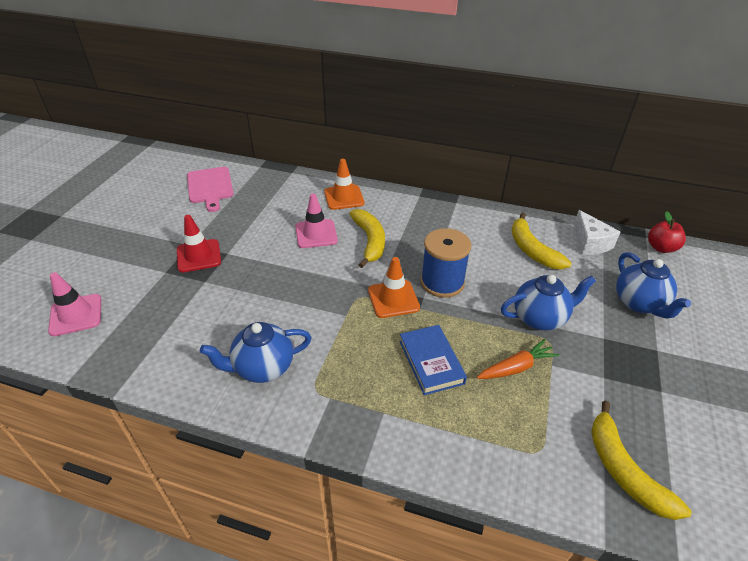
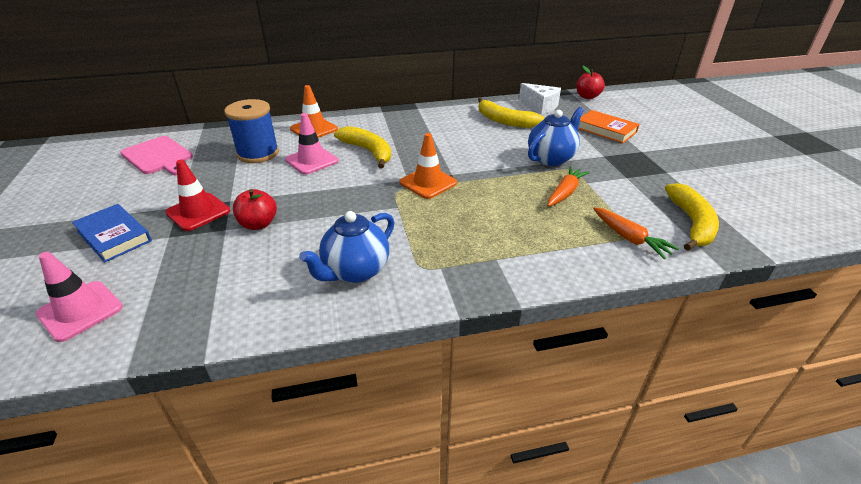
camera: 30 degrees left, 5 degrees down
(230, 286) = (258, 224): none -> red apple
(431, 362) = (500, 212): blue book -> blue book (114, 236)
(442, 282) = (457, 160): blue spool -> blue spool (258, 153)
(534, 455) = (630, 238): none -> orange carrot
(624, 470) = (691, 223): yellow banana -> yellow banana turned 120 degrees counterclockwise
(639, 303) = (605, 130): blue teapot -> orange book

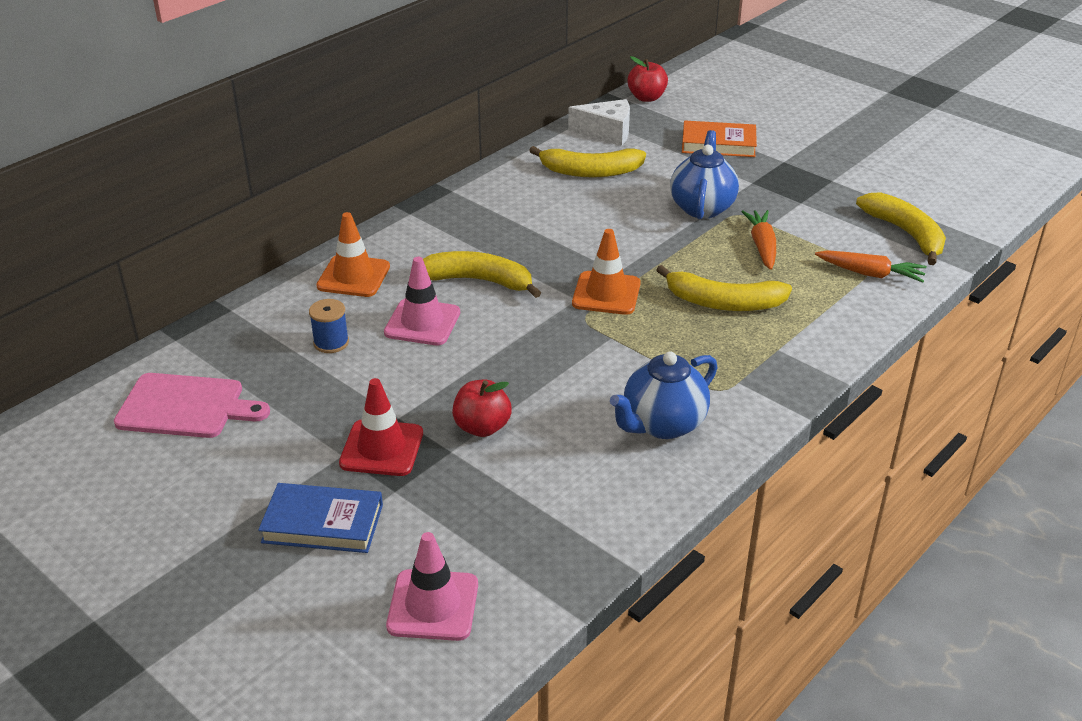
camera: 35 degrees left, 0 degrees up
(258, 153) = (331, 342): blue spool -> blue spool, size x0.53
(355, 271) = (662, 424): blue teapot -> blue teapot turned 45 degrees clockwise
(495, 215) = (724, 303): none -> yellow banana

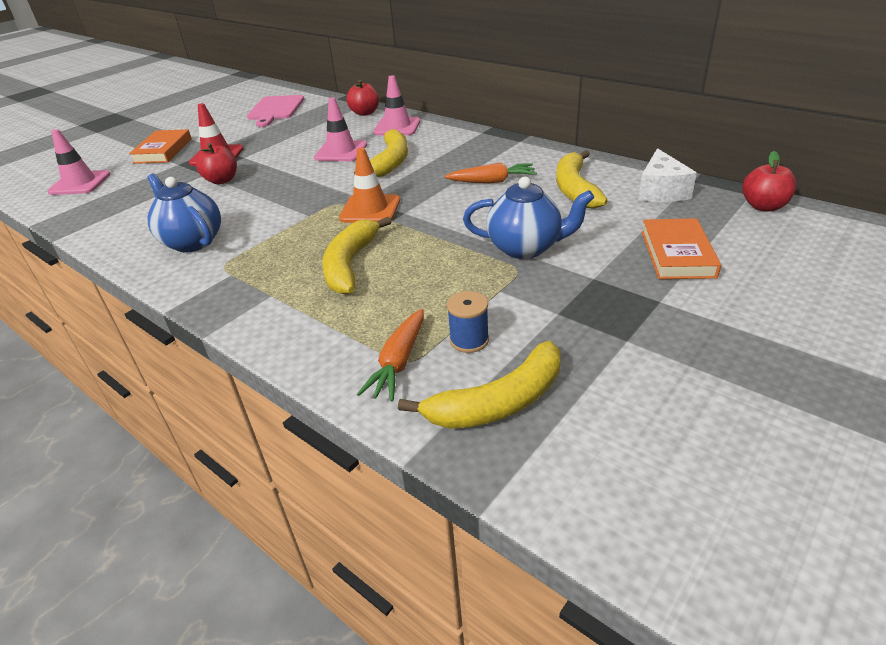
camera: 90 degrees right, 0 degrees up
(273, 307) = (365, 113): none -> red apple
(323, 524) = (163, 151): blue book -> orange book
(331, 342) = (324, 131): blue spool -> blue spool (469, 340)
(353, 276) = (397, 127): orange traffic cone -> pink traffic cone
(762, 246) = (454, 285): orange carrot -> orange carrot (492, 181)

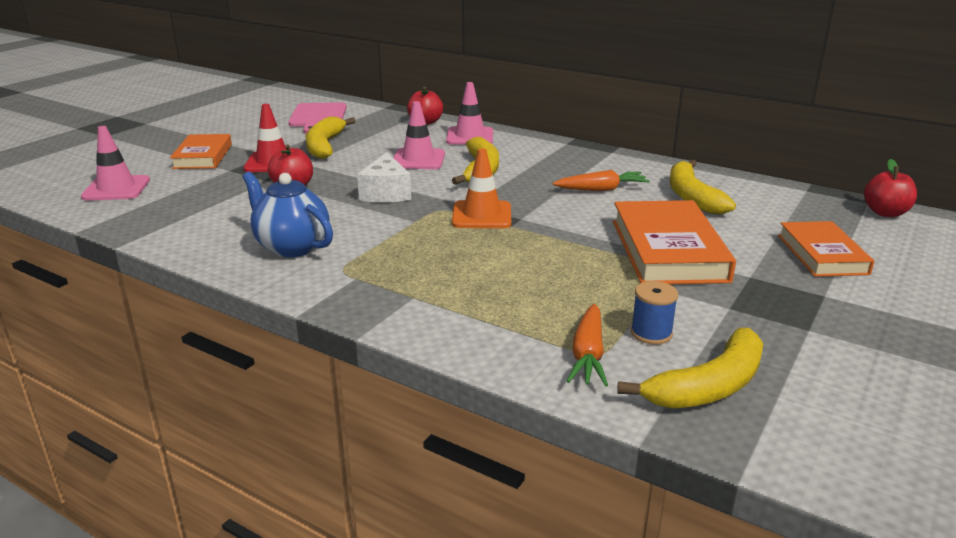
camera: 10 degrees left, 10 degrees down
(350, 264) = (487, 267): yellow banana -> yellow banana (325, 146)
(525, 248) = (667, 250): blue teapot -> orange book
(661, 191) = (779, 199): white cheese -> white cheese (386, 193)

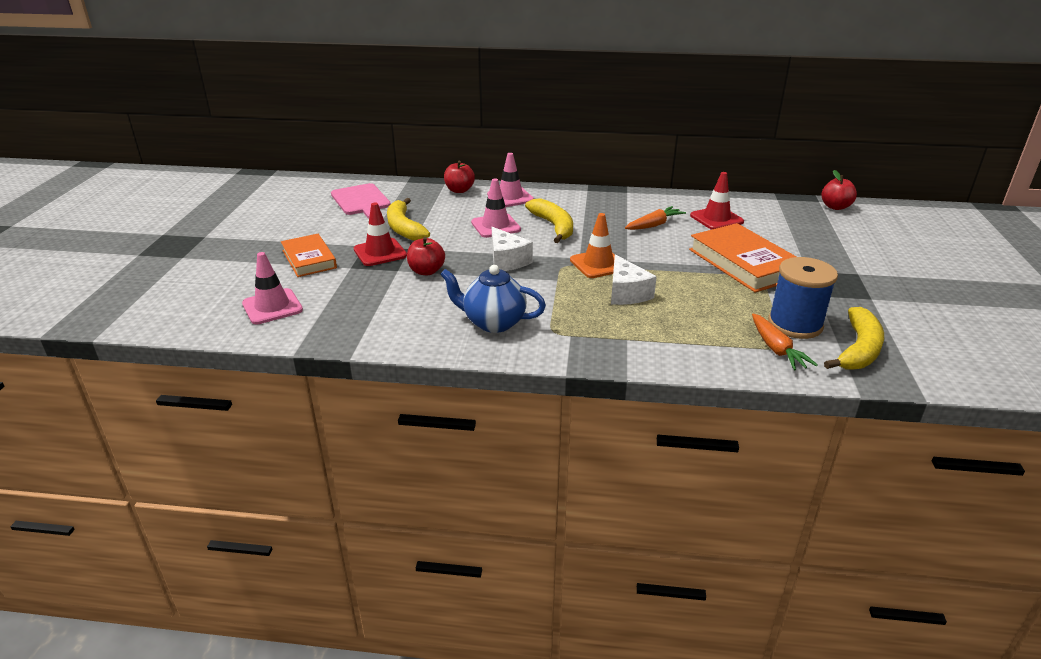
camera: 25 degrees left, 5 degrees up
(475, 250) = (626, 293): none -> white cheese
(651, 333) = (795, 324): blue spool -> blue spool, size x1.88
(692, 197) = (716, 219): yellow banana -> red traffic cone
(822, 254) = (830, 245): orange book -> none

